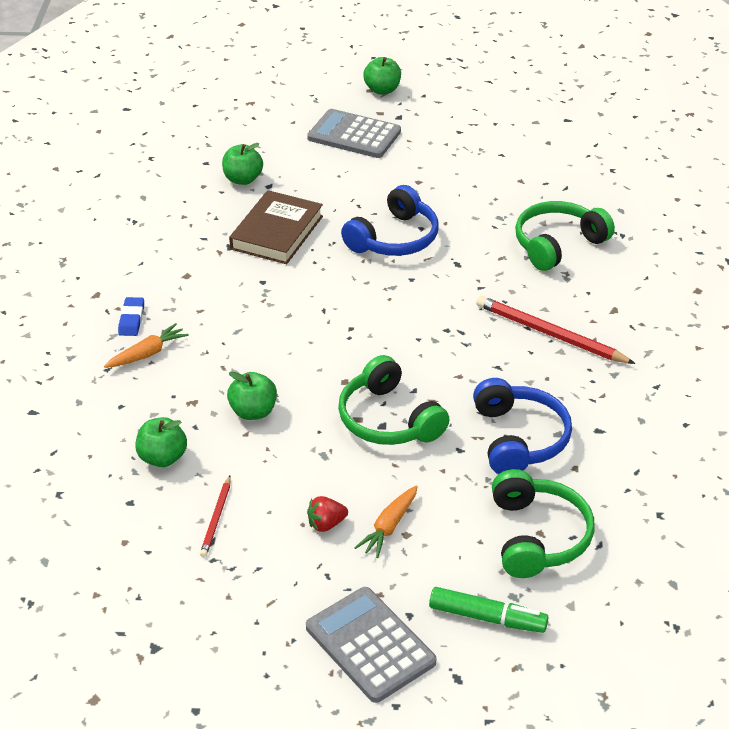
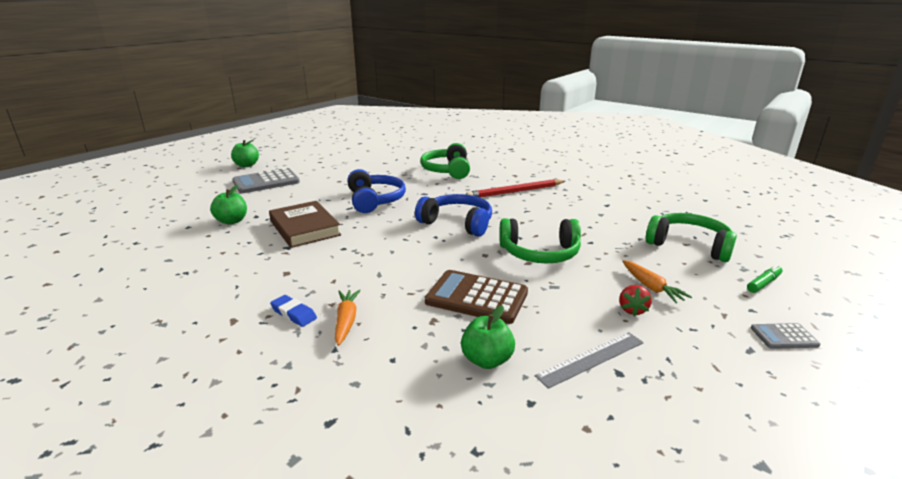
camera: 55 degrees left, 15 degrees down
(216, 518) = (591, 359): red pencil -> grey ruler
(253, 412) = (476, 297): green apple -> brown calculator
(370, 645) = (784, 337): grey calculator -> grey calculator, size x0.50
(487, 618) = (763, 283): green marker -> green marker, size x0.66
(518, 438) = (595, 224): blue headphones -> blue headphones (457, 223)

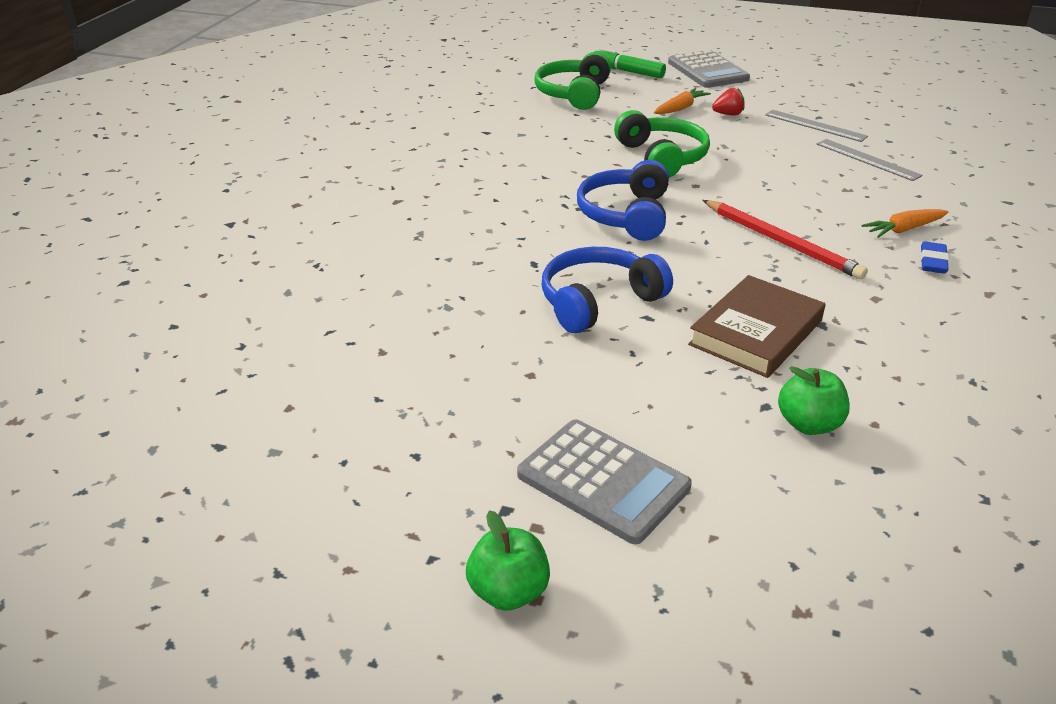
camera: 110 degrees left, 10 degrees up
(447, 170) = (401, 265): green headphones -> none
(476, 297) = (786, 176): brown calculator -> none
(487, 360) = (867, 159): green apple -> grey ruler
(515, 192) = (477, 192): red pencil -> red pencil (781, 242)
(763, 283) = (627, 71): green marker -> green marker, size x1.52
(784, 337) = (708, 71): grey calculator -> grey calculator, size x1.98

